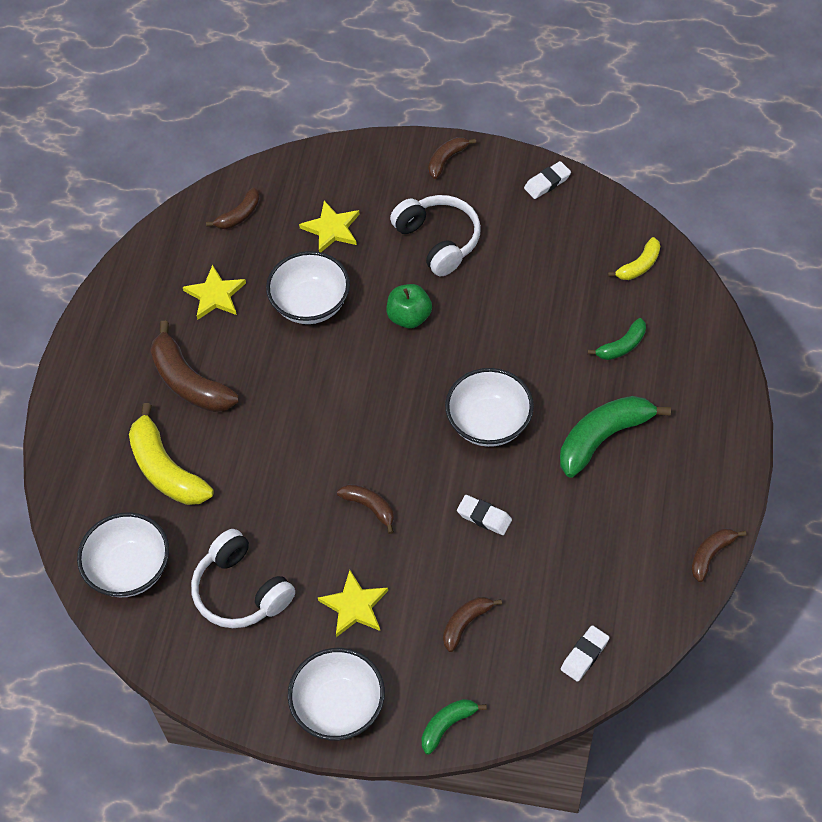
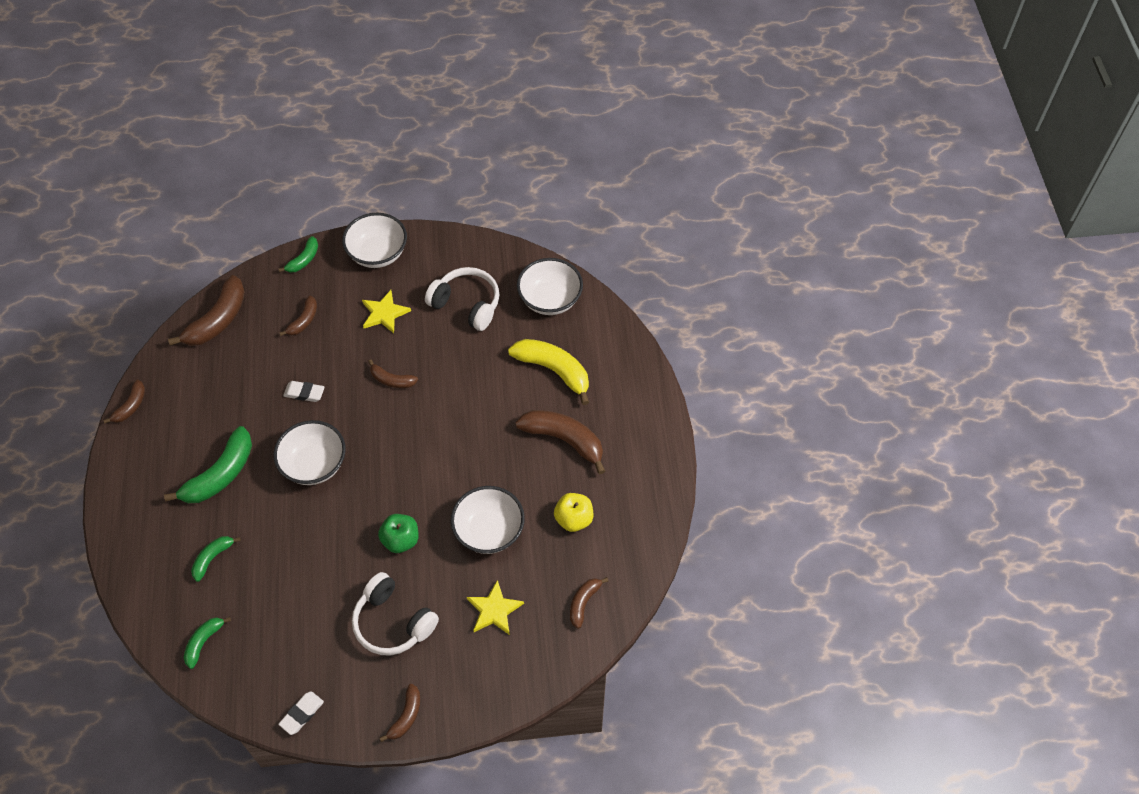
camera: 160 degrees right, 0 degrees up
(215, 295) = (573, 519): yellow star -> yellow apple
(584, 655) = (218, 320): white eraser -> brown banana
(639, 266) = (204, 642): yellow banana -> green banana

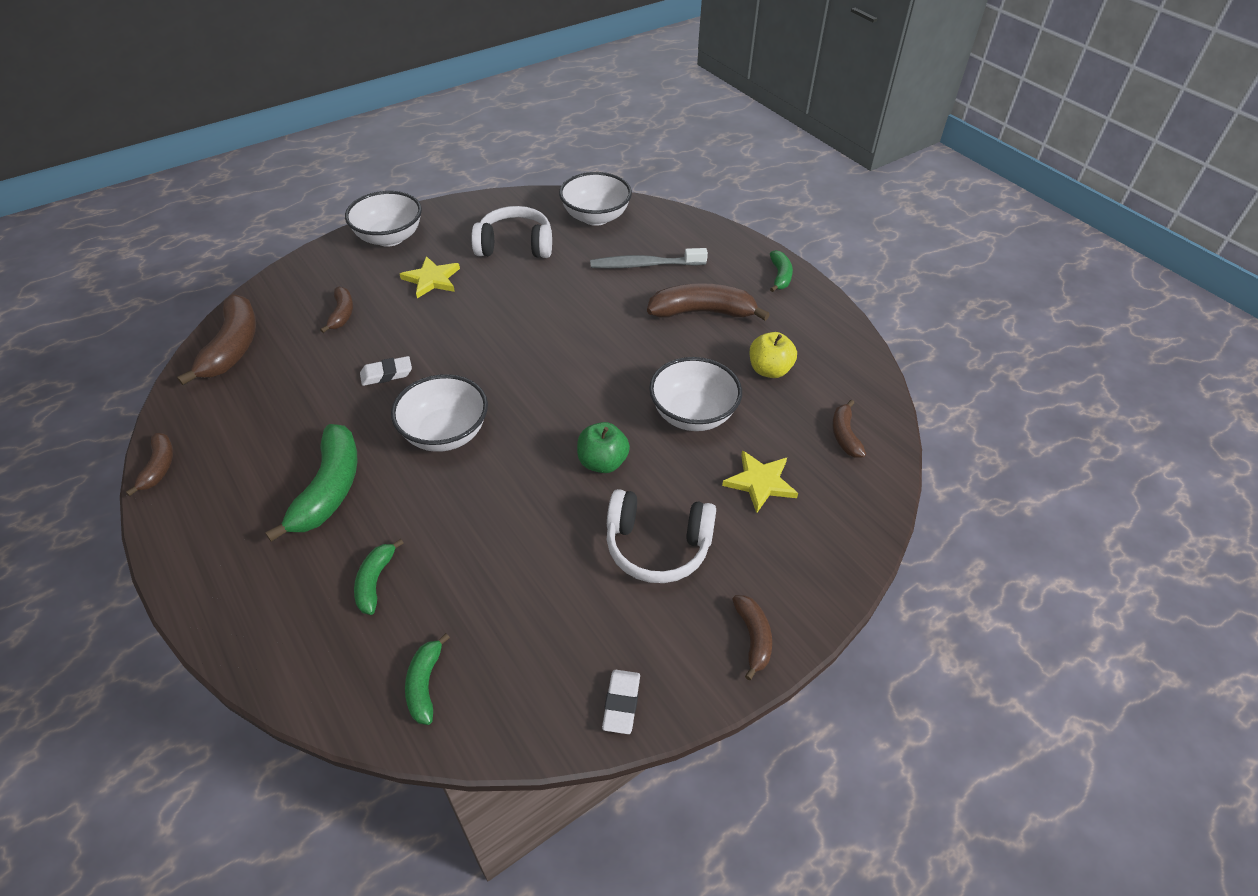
camera: 30 degrees left, 10 degrees down
(304, 260) = (307, 266): green banana -> green banana (780, 276)
(392, 380) = (481, 328): brown banana -> none
(554, 370) = (645, 265): yellow banana -> grey toothbrush

